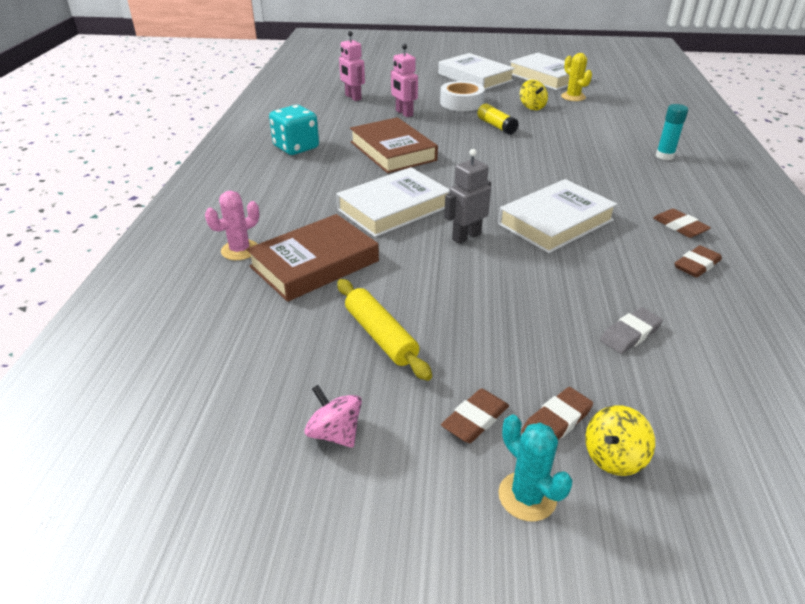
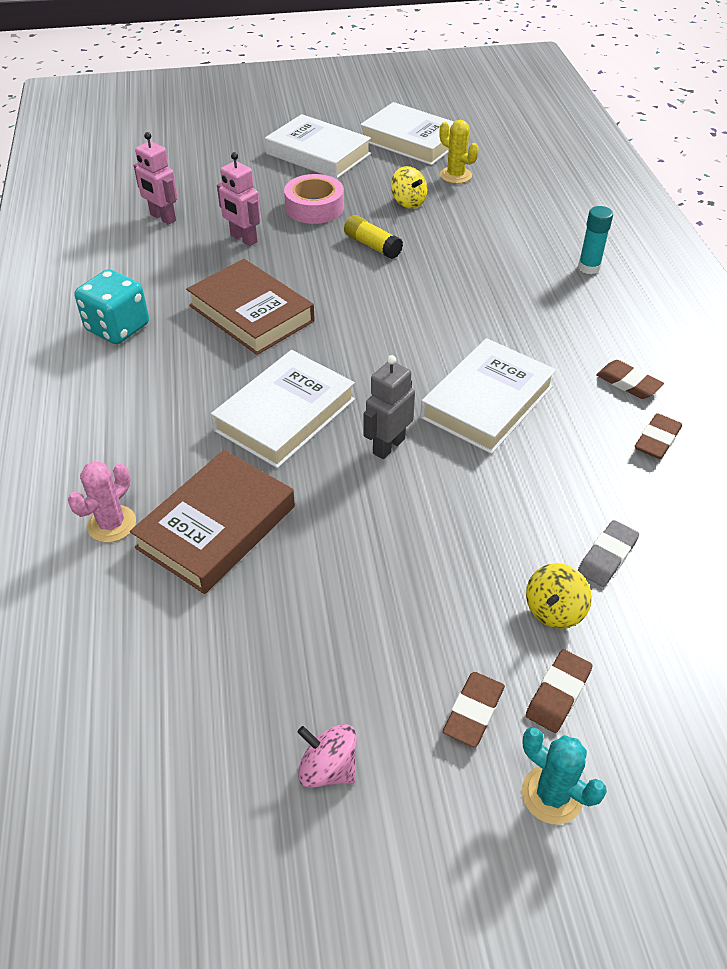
camera: 15 degrees left, 10 degrees up
(380, 336) = (334, 620): yellow rolling pin -> none
(461, 103) = (314, 207): white tape -> pink tape
(613, 457) = (625, 724): yellow spinning top -> yellow spinning top (554, 610)

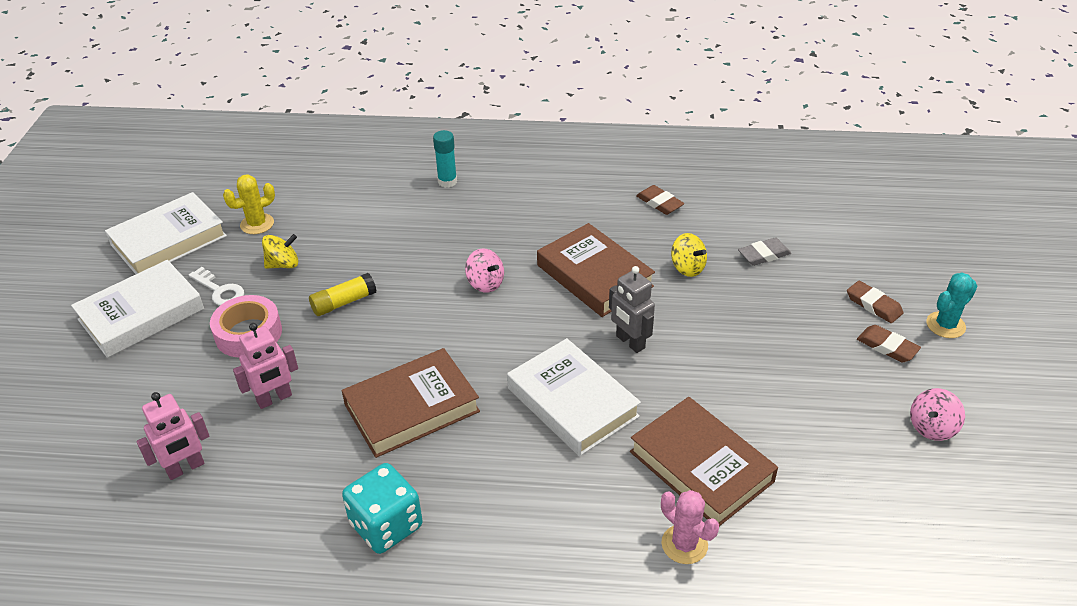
camera: 75 degrees left, 5 degrees down
(360, 180) = (220, 291): none -> white key
(437, 325) = (485, 283): none -> pink spinning top
(487, 402) = (594, 276): white book -> brown book
(554, 610) = (807, 290): yellow spinning top -> yellow spinning top (687, 268)
(607, 556) = (764, 255): grey eraser -> grey eraser turned 75 degrees counterclockwise
(628, 383) = (596, 199): brown eraser -> none

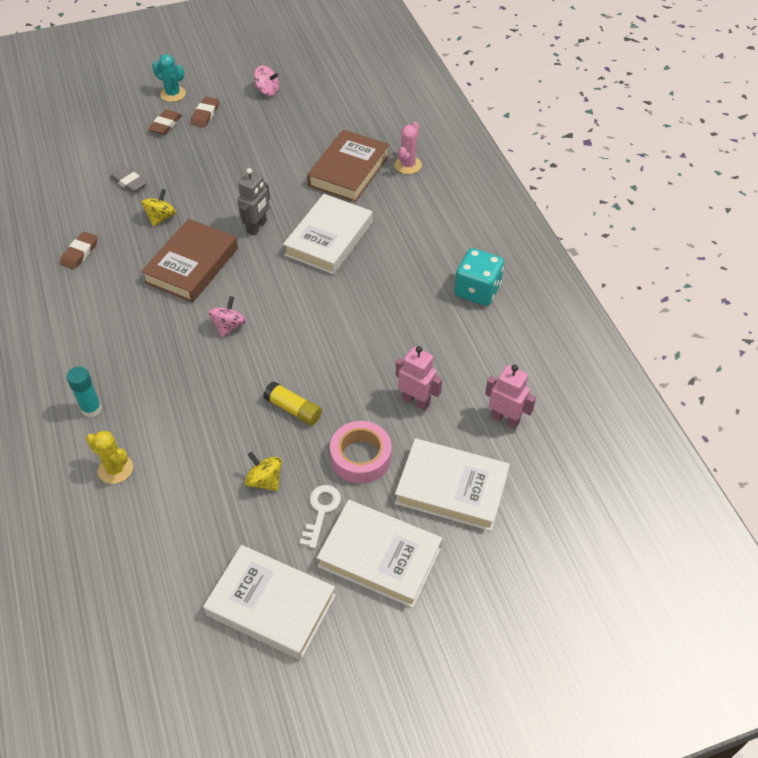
camera: 115 degrees left, 10 degrees up
(153, 388) = (451, 488): none -> white book
(257, 224) = (215, 537): yellow cactus -> yellow cactus (115, 469)
(412, 408) = (379, 317): brown book -> none

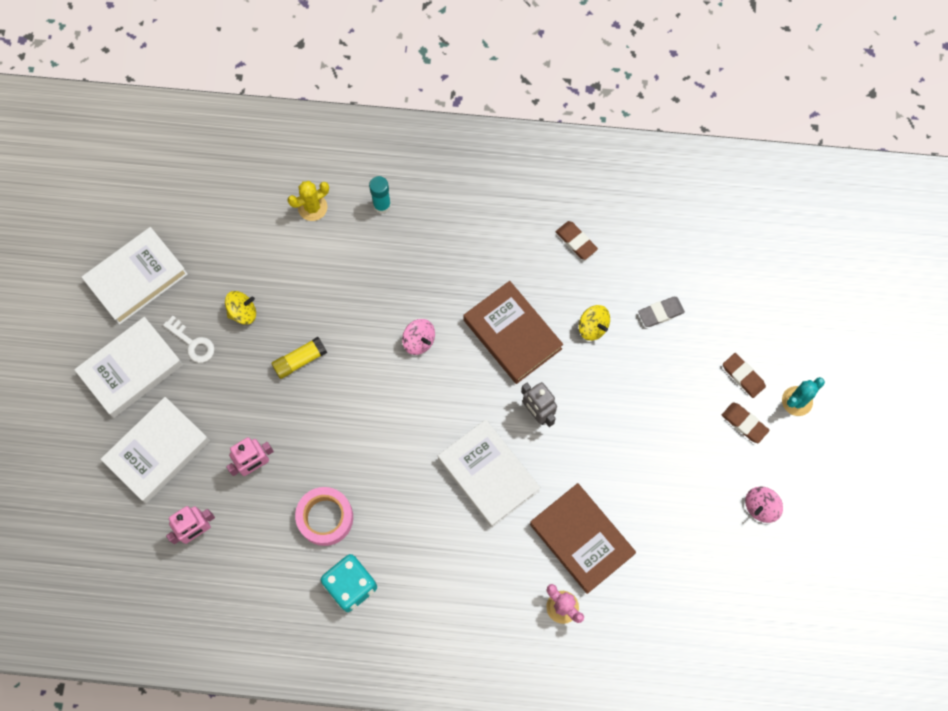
camera: 115 degrees right, 20 degrees up
(360, 457) = (224, 394): pink tape -> pink tape (325, 518)

